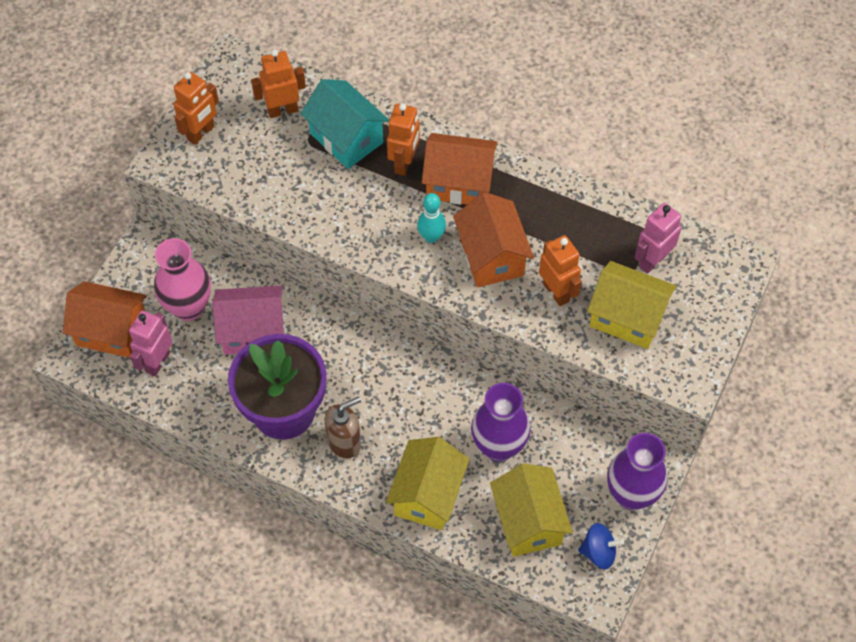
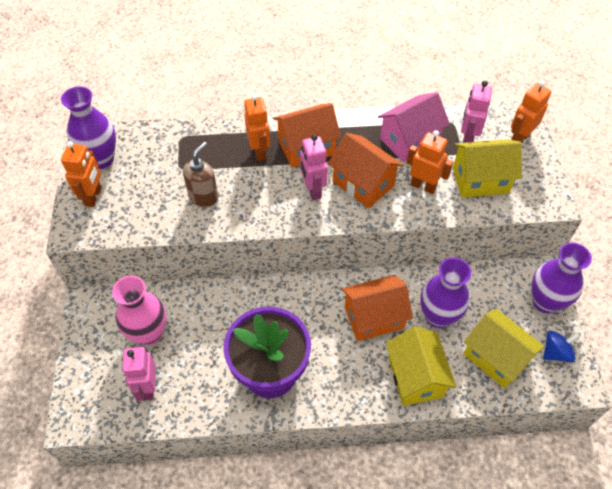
camera: 30 degrees left, 5 degrees down
(111, 331) = (96, 383): orange house -> orange house (374, 317)
(232, 92) = (101, 159): none -> purple vase
(253, 331) = (210, 326): pink house -> pink house (409, 140)
(282, 110) = (147, 155): orange robot -> orange robot (519, 138)
(344, 442) = (330, 371): brown soap dispenser -> brown soap dispenser (204, 197)
(346, 138) = (207, 153): turquoise house -> none
(431, 237) = (313, 190): turquoise bowling pin -> pink robot

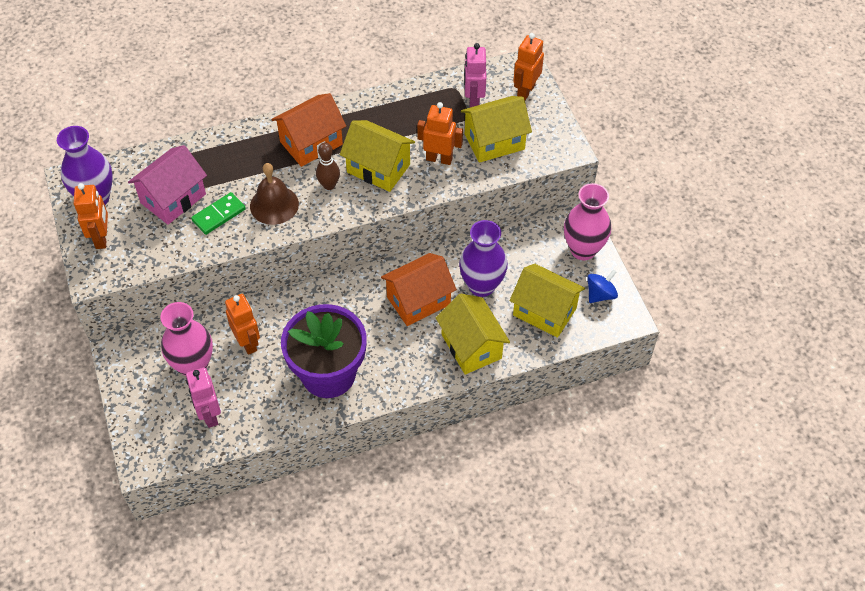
camera: 15 degrees left, 0 degrees up
(204, 197) = (219, 215): brown soap dispenser -> green domino
(257, 198) = (274, 205): none -> brown bell
(259, 151) = (263, 157): orange robot -> orange robot (248, 343)
(313, 190) = (329, 185): pink robot -> brown bowling pin
(363, 183) = (378, 168): orange house -> yellow house
(409, 140) = (415, 115): pink house -> pink house (173, 198)
(545, 302) = (583, 249): purple vase -> pink vase

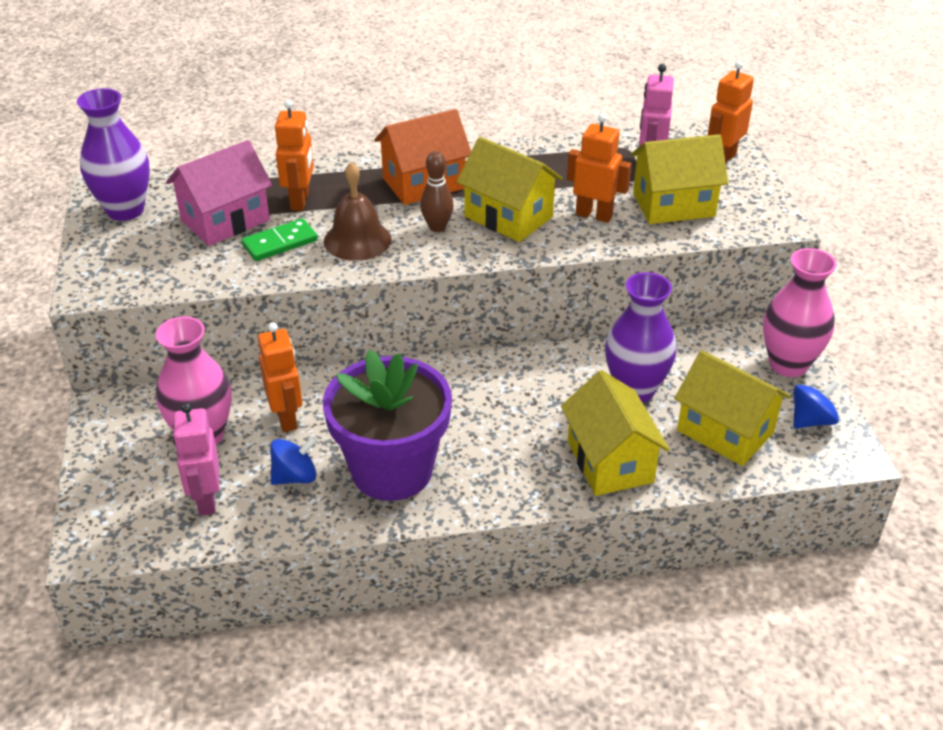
camera: 10 degrees right, 15 degrees down
(102, 238) = (117, 251): orange robot -> orange robot (300, 201)
(264, 388) = (295, 477): none -> blue spinning top
(418, 301) = (540, 397): orange house -> none

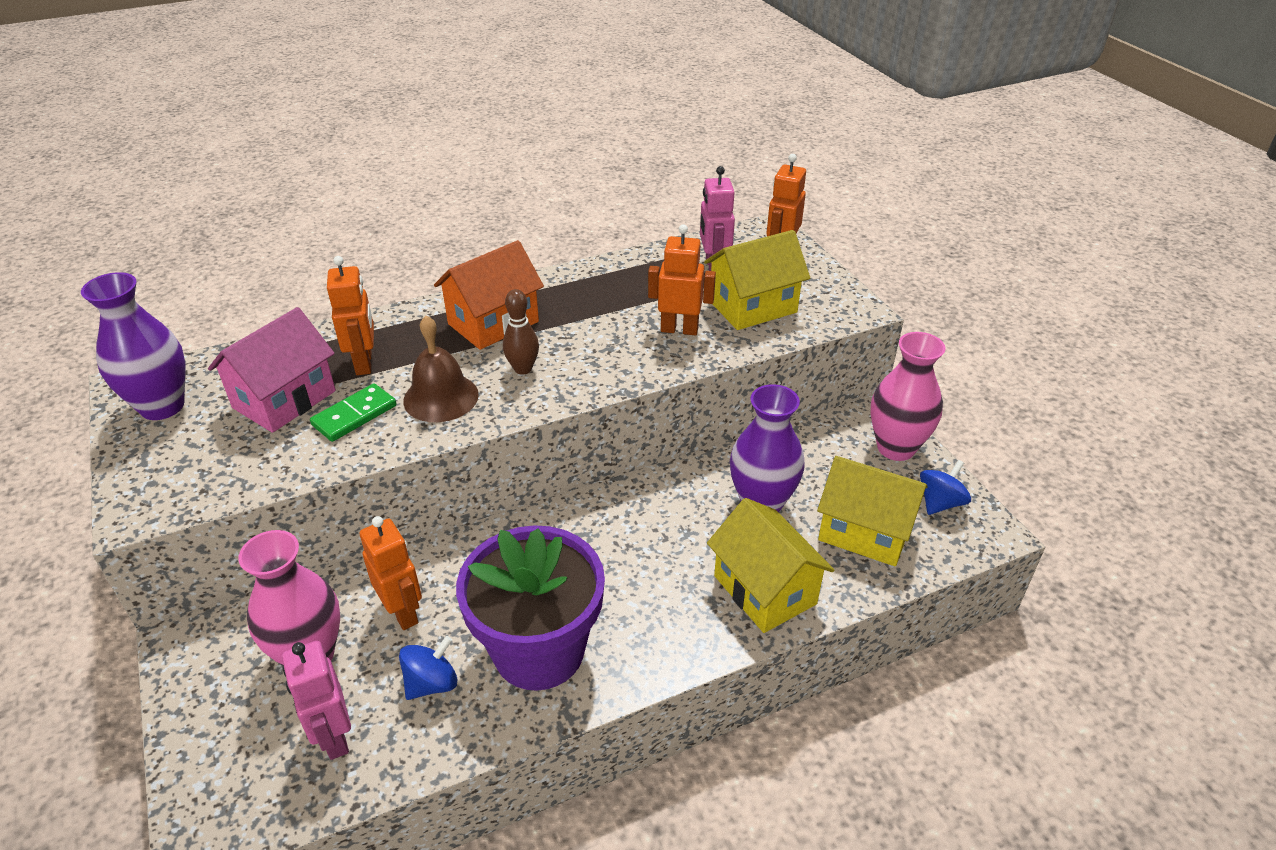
camera: 15 degrees left, 0 degrees up
(508, 217) = (593, 345): yellow house -> none

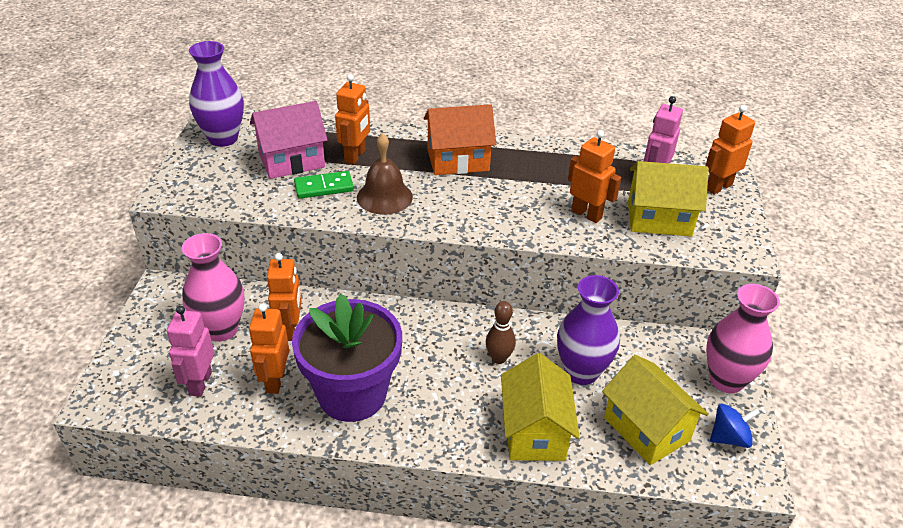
camera: 30 degrees right, 0 degrees up
(431, 683) = (275, 381): blue spinning top -> orange robot
(523, 369) = (452, 199): brown bowling pin -> brown bowling pin (499, 358)

